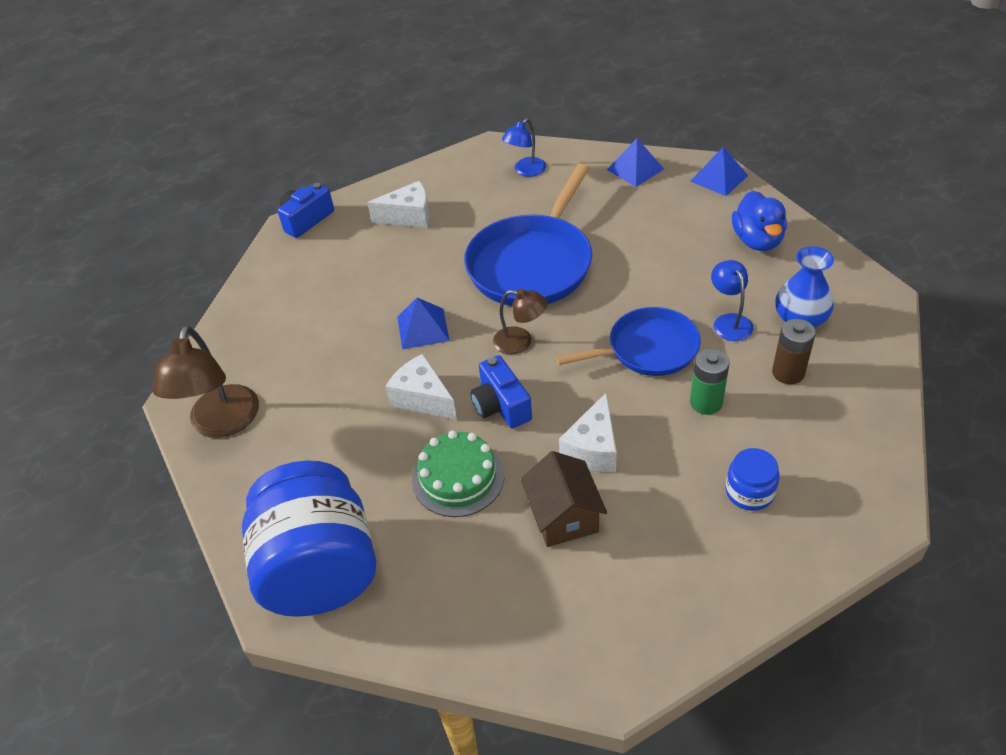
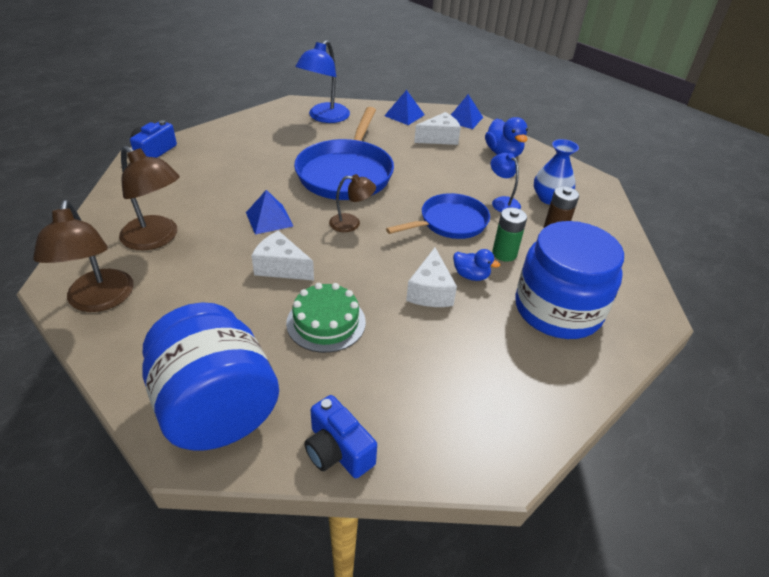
camera: 20 degrees left, 5 degrees down
(291, 347) = (156, 239): none -> brown lamp
(409, 216) = (240, 147): white cheese -> white cheese (439, 138)
(501, 406) = (348, 267): blue camera -> blue camera (338, 450)
(525, 171) = (324, 117): blue lamp -> blue lamp, size x1.72
(563, 516) = (422, 341): brown house -> none
(651, 431) = (471, 276): none -> blue duck
(749, 492) = (557, 310): blue jar -> blue jar, size x2.33

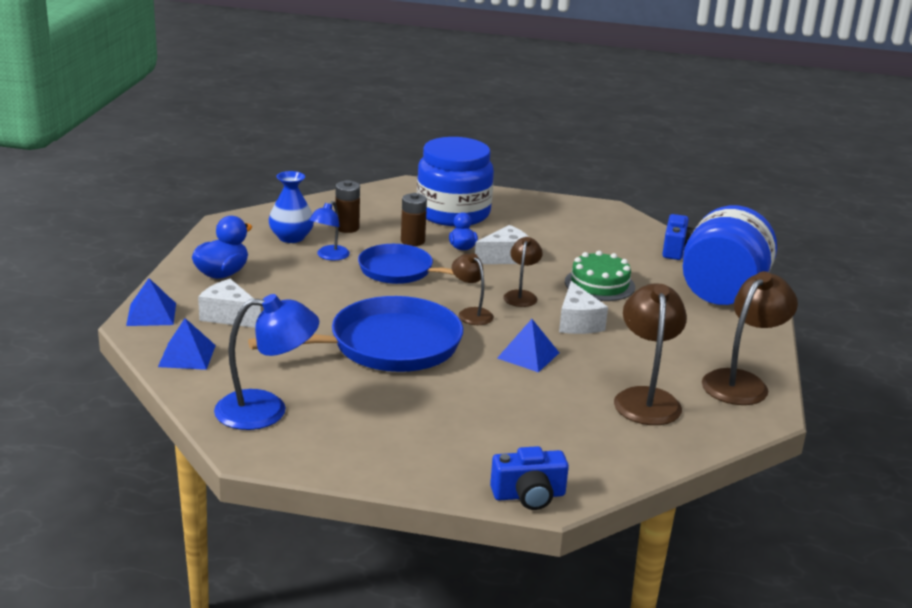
camera: 125 degrees left, 15 degrees down
(353, 262) = (521, 295): none -> brown lamp
(504, 254) = (412, 241): green battery -> brown battery

